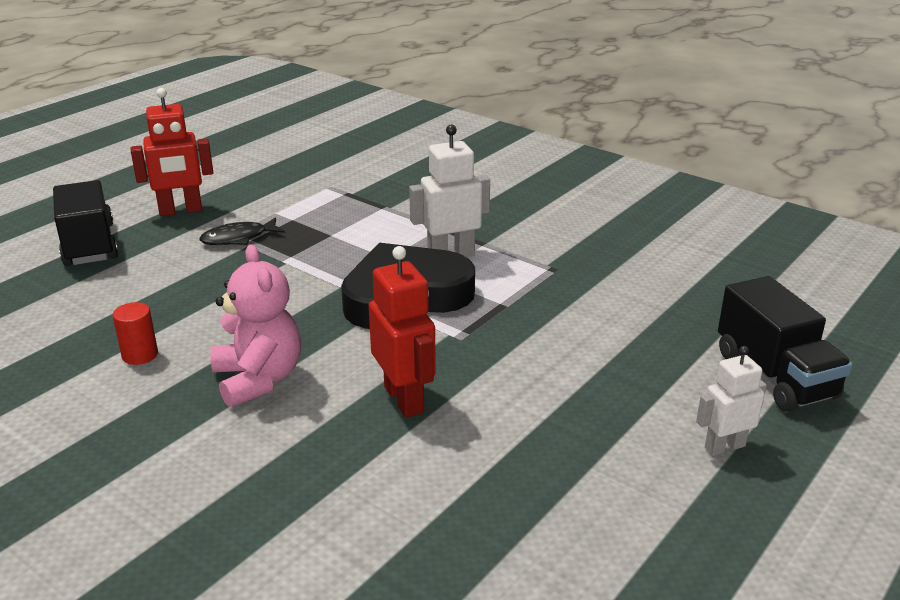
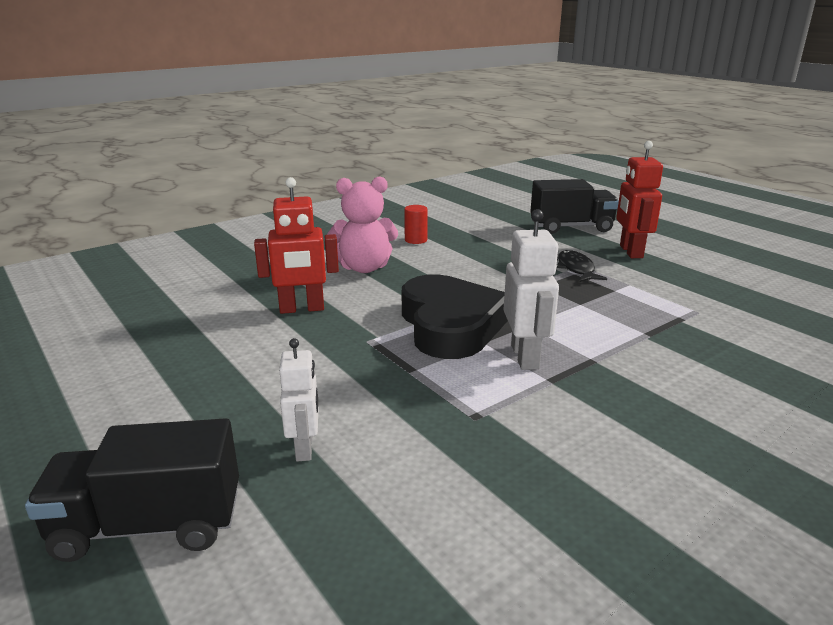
camera: 105 degrees right, 5 degrees down
(724, 446) = (96, 441): white robot -> white robot (305, 448)

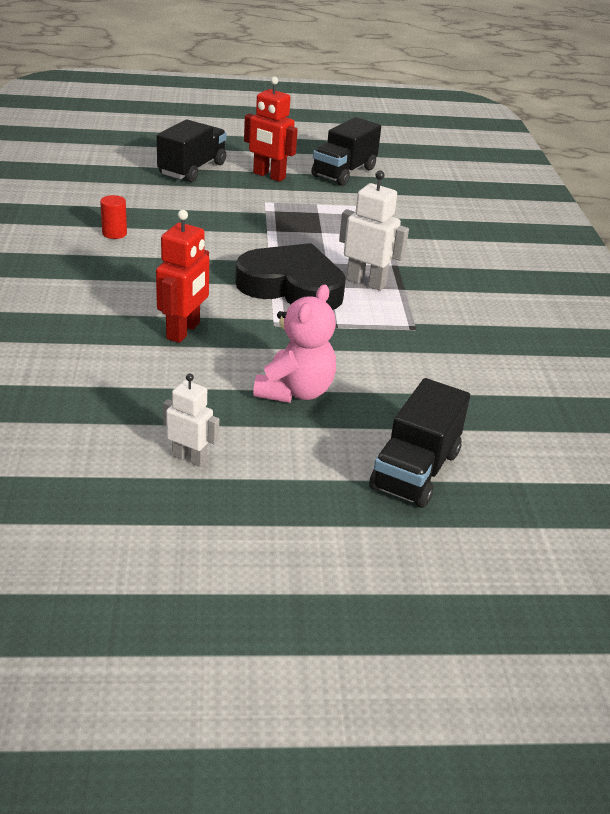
camera: 60 degrees left, 10 degrees up
(305, 448) = (388, 394): white robot -> white robot (189, 458)
(364, 268) = (140, 277): pink teddy bear -> pink teddy bear (295, 391)
(576, 269) = (268, 206): black fish -> none
(721, 275) = (344, 172): none -> black truck

